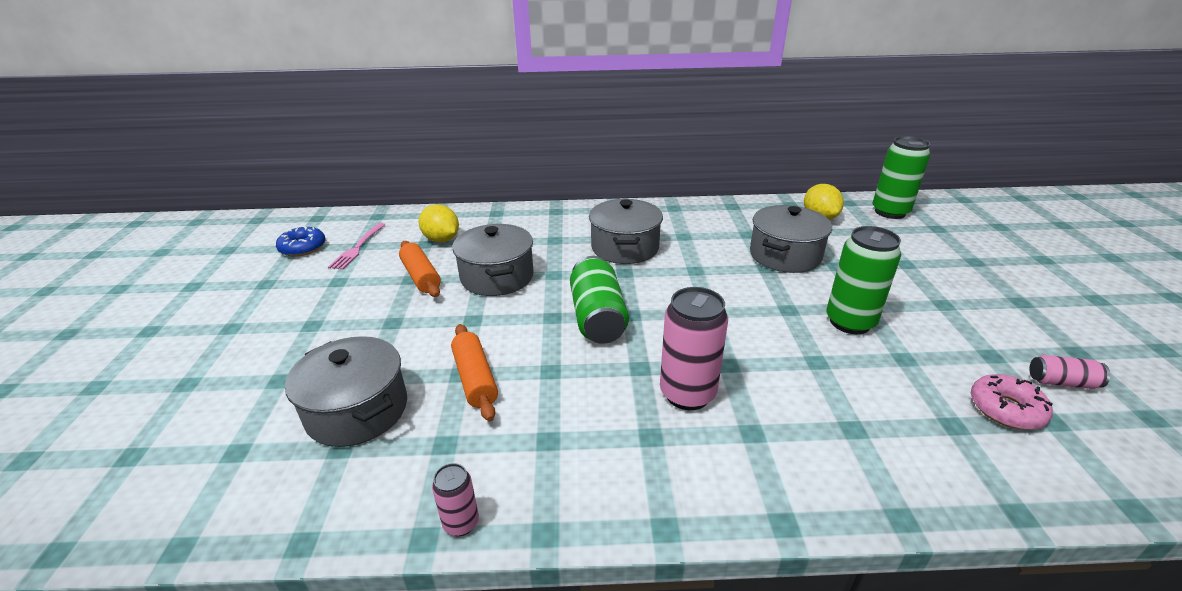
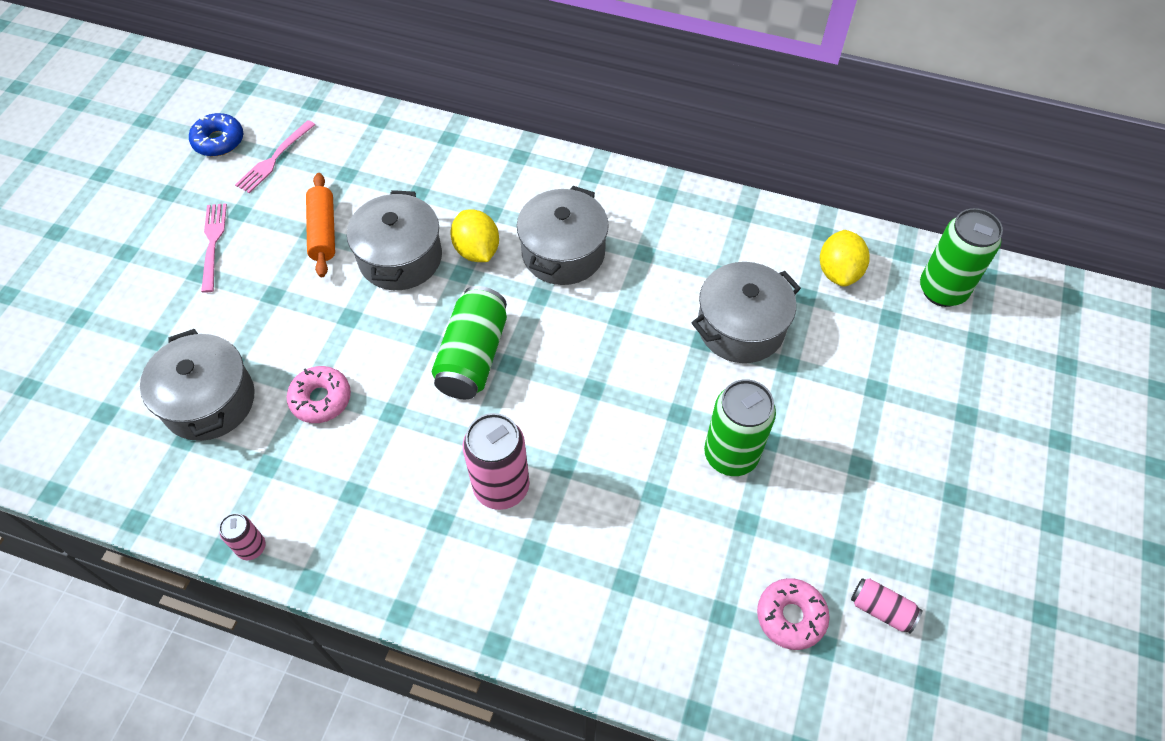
camera: 20 degrees right, 25 degrees up
(319, 304) = (213, 243): none -> pink fork
(441, 239) = (367, 172): yellow lemon -> yellow lemon (477, 250)
(475, 379) = (321, 399): orange rolling pin -> pink donut

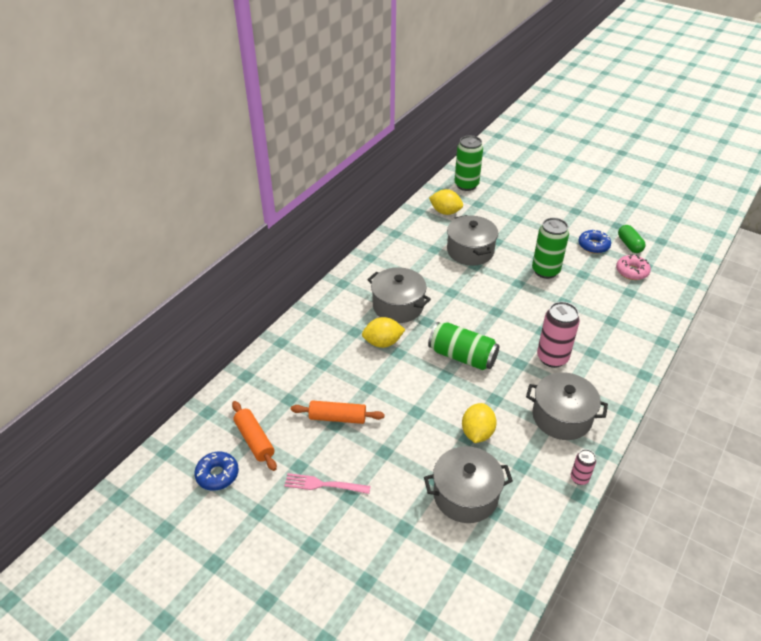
camera: 75 degrees left, 15 degrees down
(274, 159) = (254, 440): pink fork -> orange rolling pin
(321, 399) = (477, 433): pink donut -> yellow lemon
(400, 258) = (375, 380): grey pot -> grey pot (562, 417)
(847, 536) = (593, 245): none -> blue donut
(881, 609) = (629, 245): pink can -> green capsule

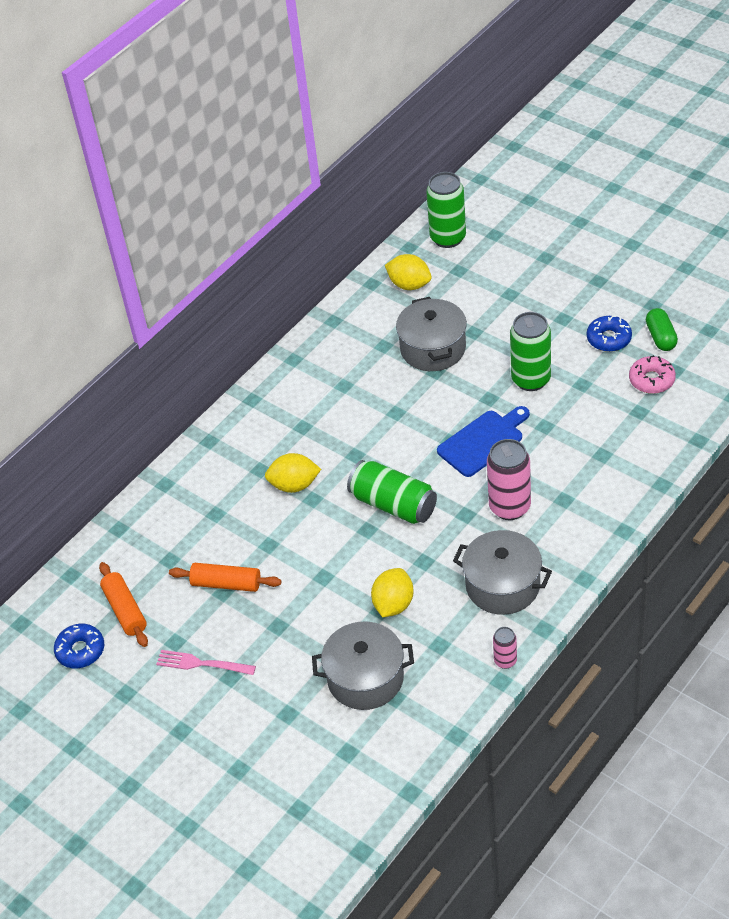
camera: 10 degrees right, 5 degrees up
(398, 306) = (321, 432): grey pot -> none
(521, 312) = (483, 441): none -> blue cutting board

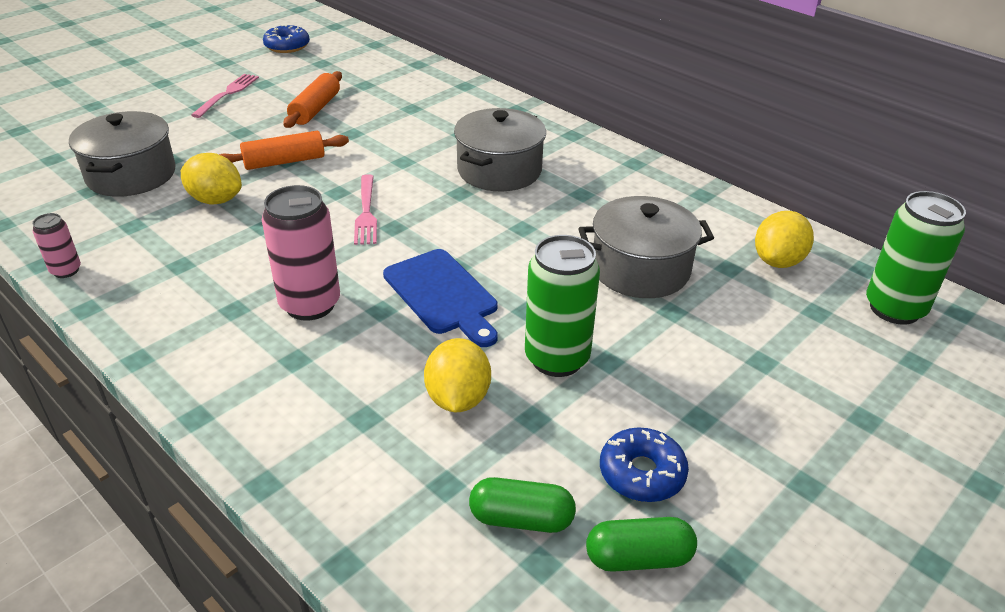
camera: 90 degrees right, 10 degrees down
(125, 610) = (317, 64): orange rolling pin -> orange rolling pin (284, 162)
(294, 485) = (430, 152): yellow lemon -> yellow lemon (458, 398)
(393, 504) = (366, 212): green can -> pink fork
(503, 585) = (182, 282): grey pot -> grey pot (499, 170)
(651, 380) = (521, 519): pink donut -> green capsule

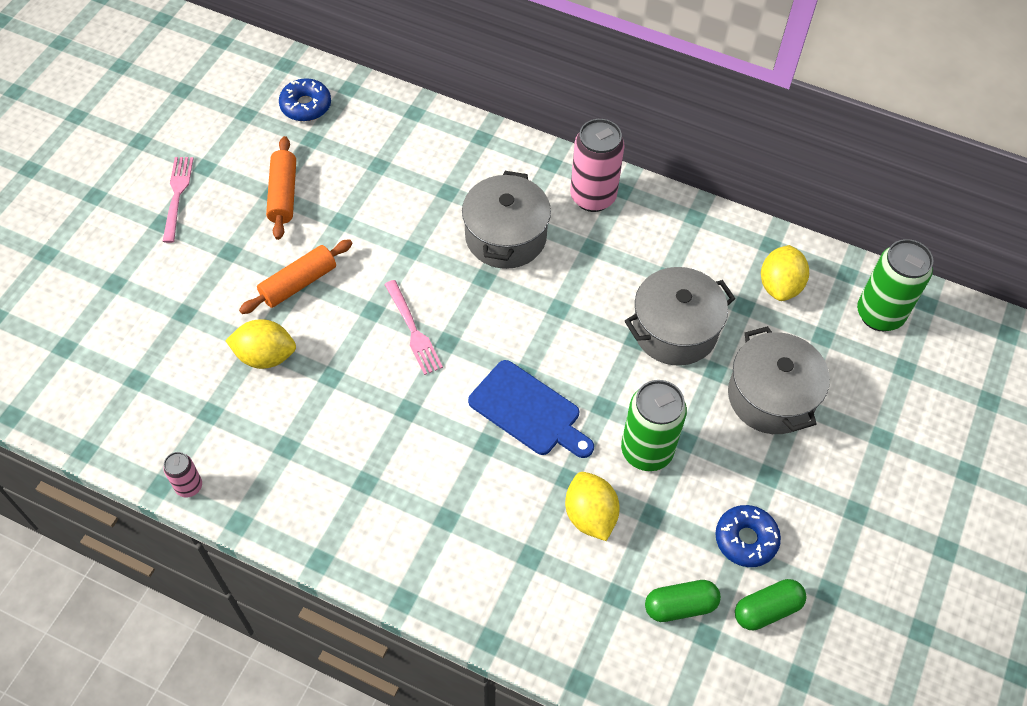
camera: 20 degrees left, 20 degrees up
(131, 175) = (161, 346): grey pot -> grey pot (771, 396)
(287, 46) = (191, 94): blue donut -> blue donut (306, 106)
(310, 304) = (425, 457): pink can -> pink can (593, 197)

